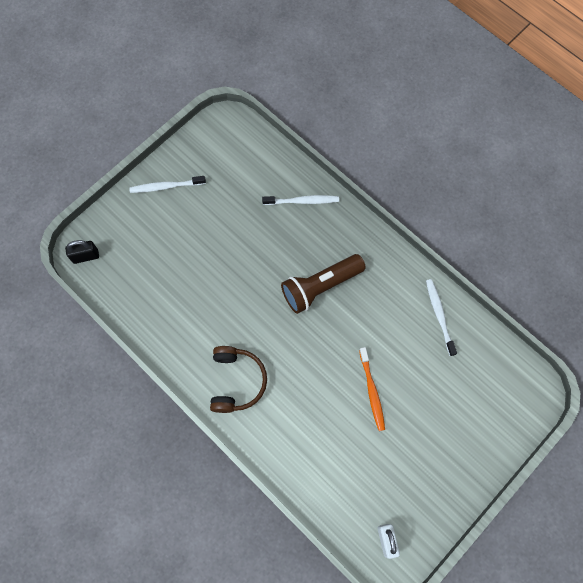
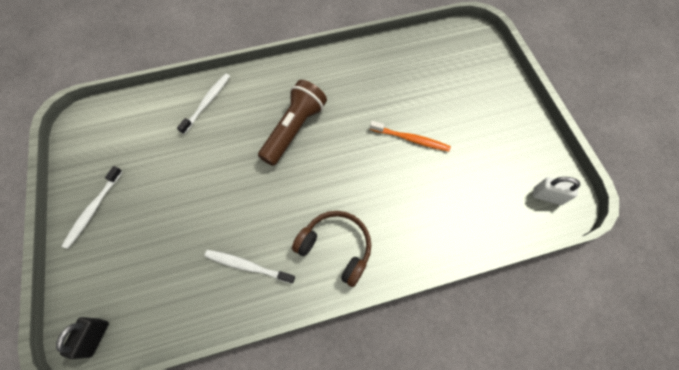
camera: 60 degrees left, 5 degrees down
(320, 287) = (294, 129): brown flashlight -> brown flashlight turned 150 degrees counterclockwise
(439, 315) = (376, 60): white toothbrush -> white toothbrush (247, 266)

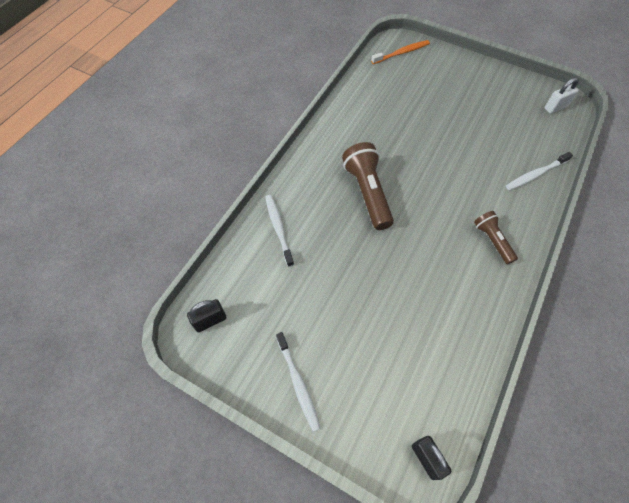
camera: 45 degrees left, 5 degrees down
(100, 124) = (210, 320): none -> black padlock
(247, 266) = (458, 305): white toothbrush -> white toothbrush (535, 174)
(336, 248) = (492, 240): brown headphones -> brown flashlight
(411, 139) = (447, 136): orange toothbrush -> orange toothbrush (401, 53)

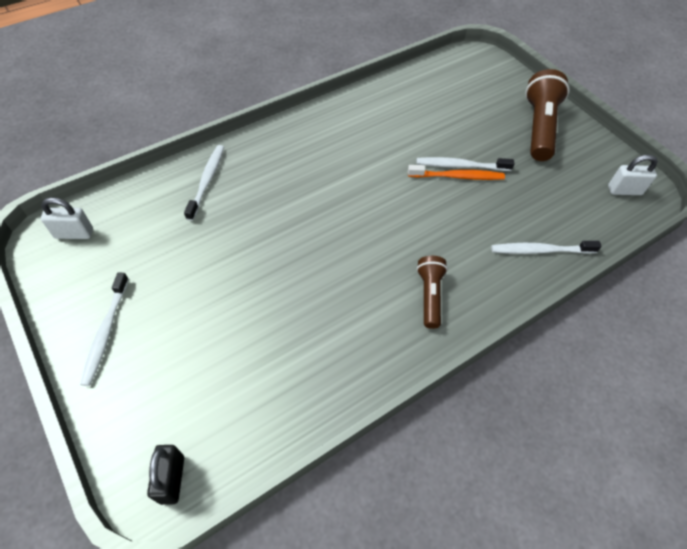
camera: 25 degrees right, 5 degrees down
(210, 320) = (74, 233): black padlock -> white padlock
(367, 193) = (325, 186): brown flashlight -> brown flashlight (539, 127)
(401, 53) = (474, 68): orange toothbrush -> orange toothbrush (457, 176)
(445, 135) = (461, 166): none -> white toothbrush

